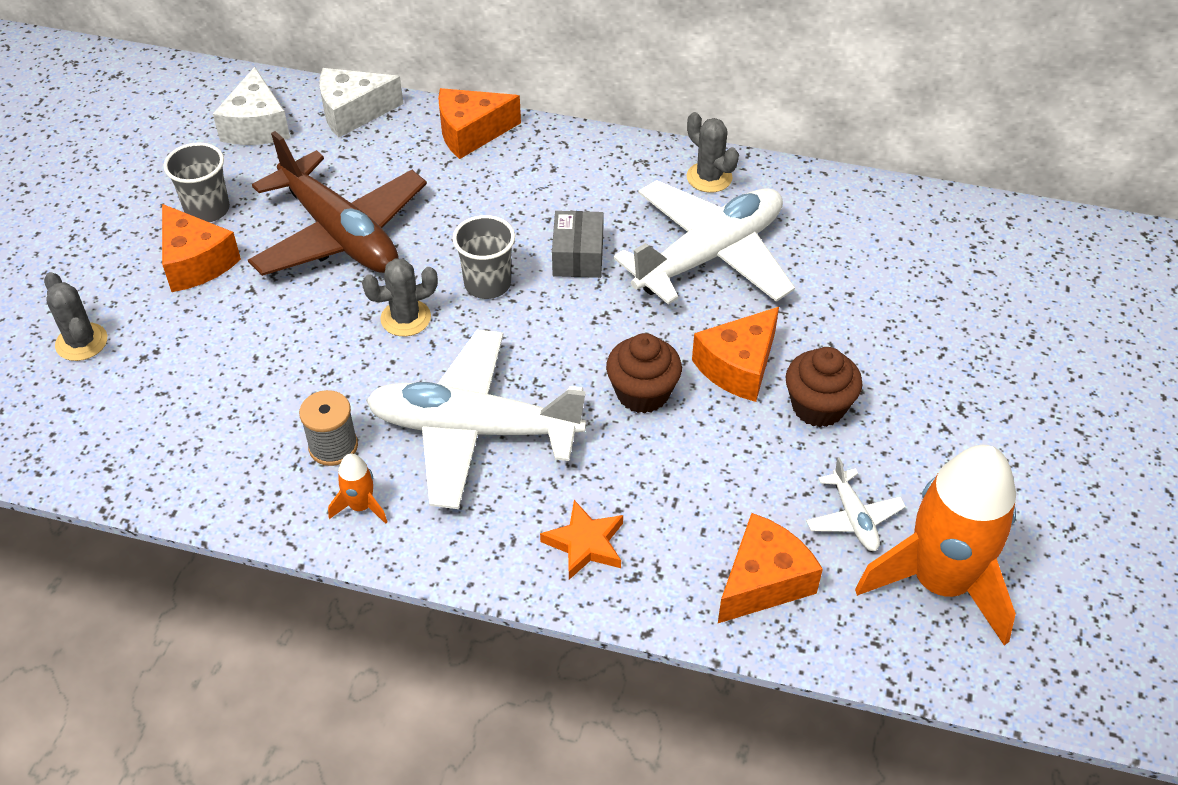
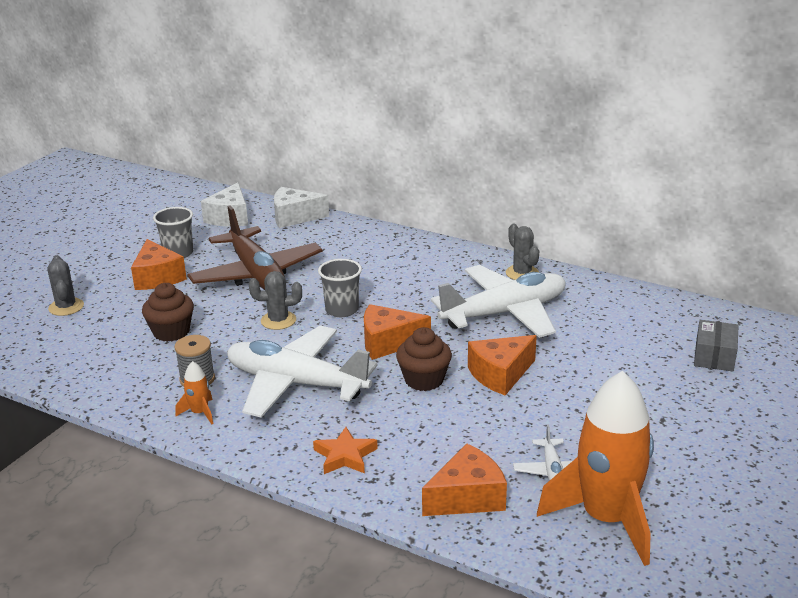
camera: 15 degrees right, 20 degrees down
(471, 133) = (367, 234): orange cheese -> orange cheese (388, 342)
(578, 256) = (411, 303): grey box -> grey box (714, 356)
(818, 406) = (551, 404): brown cupcake -> brown cupcake (171, 332)

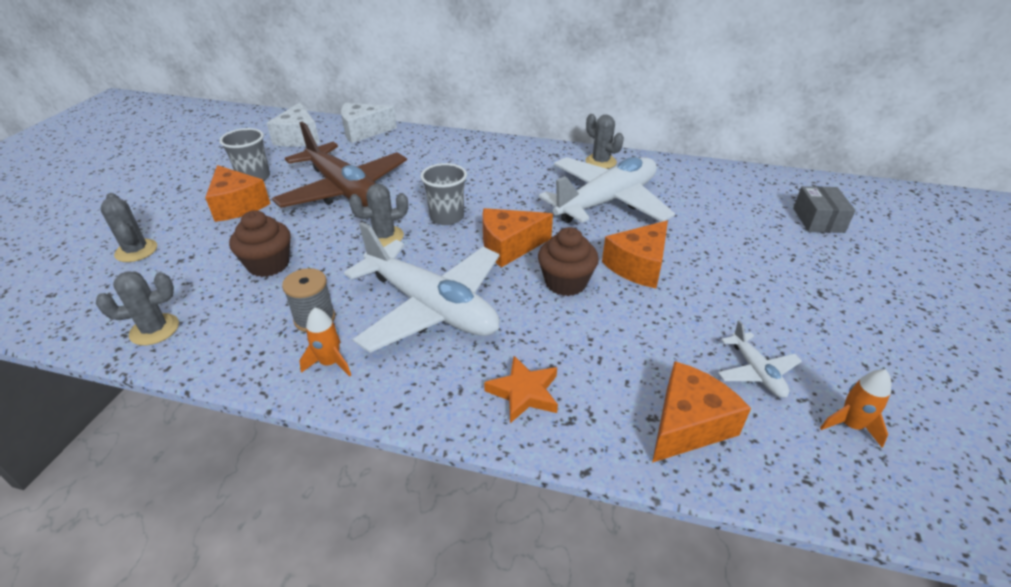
camera: 15 degrees left, 10 degrees up
(71, 370) = (154, 329): none -> grey cactus
(296, 383) = (431, 307): white plane -> white plane turned 150 degrees counterclockwise
(606, 519) = (850, 425): orange rocket -> orange rocket, size x0.40

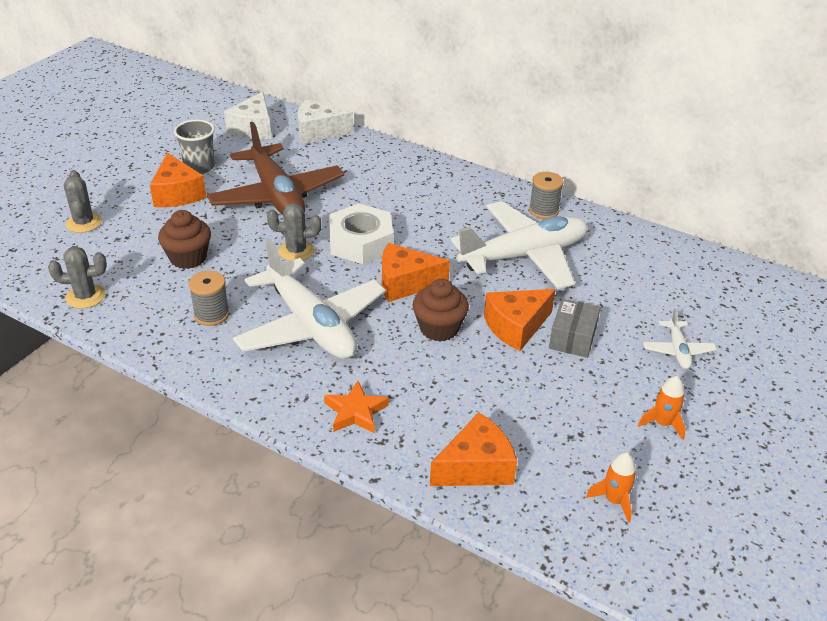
camera: 15 degrees right, 0 degrees up
(330, 363) = (212, 353): orange rocket -> orange rocket (663, 423)
(447, 217) = (360, 242): grey cup -> white nut
(600, 162) = (543, 210): grey cactus -> grey spool
(756, 372) = (563, 441): white plane -> white plane (677, 350)
(818, 220) = (732, 318): grey box -> grey box (572, 338)

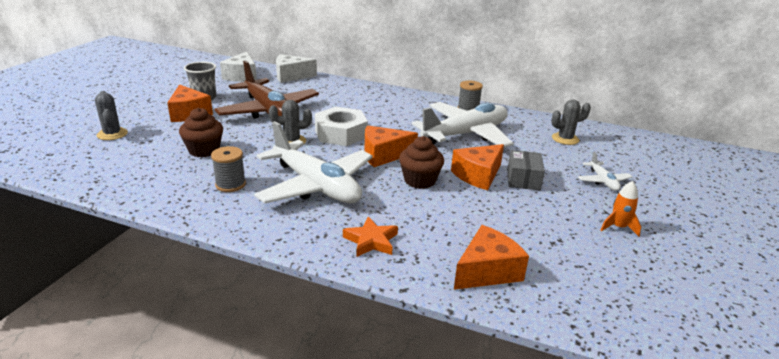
camera: 10 degrees left, 10 degrees down
(85, 296) = (117, 180): grey cactus -> grey cactus (565, 139)
(614, 500) = (610, 284): orange rocket -> none

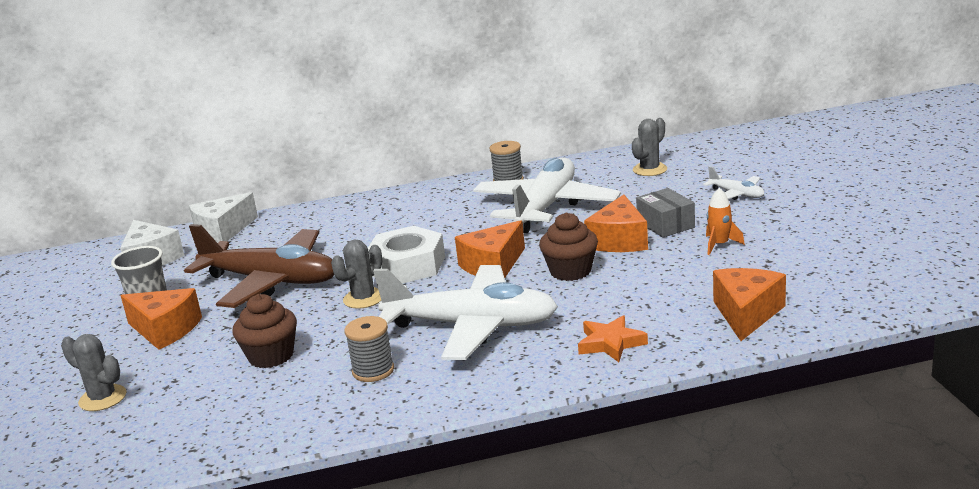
camera: 30 degrees left, 5 degrees down
(618, 227) = (800, 227): orange rocket -> orange rocket (719, 245)

